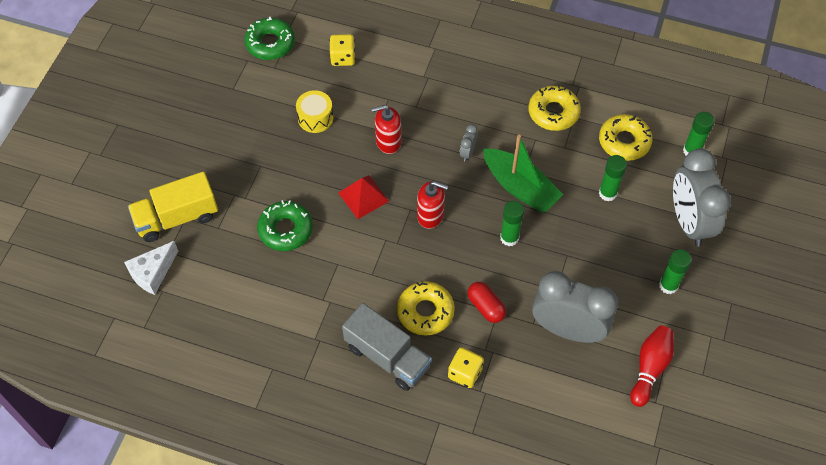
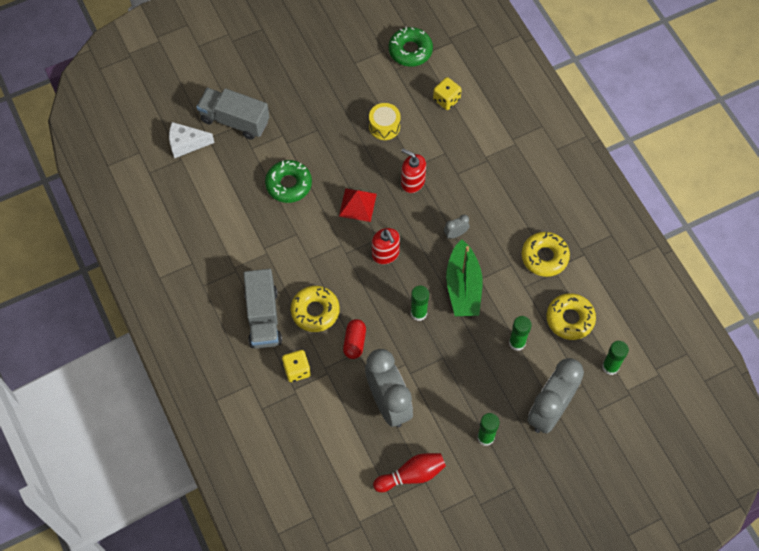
camera: 45 degrees right, 5 degrees up
(177, 218) = (234, 120): yellow truck -> grey truck

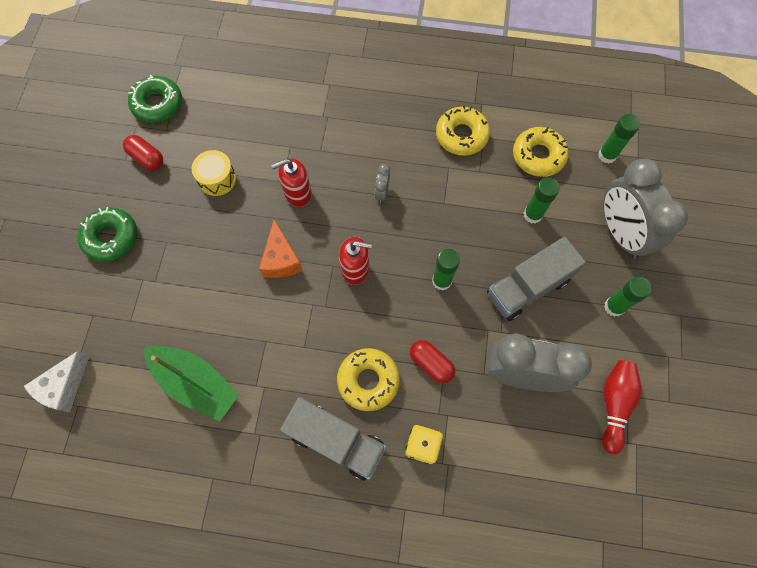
camera: 55 degrees left, 5 degrees up
(234, 120) = (83, 317): grey truck -> grey truck (527, 287)
(289, 184) = (204, 311): green donut -> green donut (111, 237)
(357, 205) = (281, 259): red pyramid -> orange cheese
(366, 74) = (147, 158): none -> red capsule
(446, 99) = (236, 108): yellow dice -> none
(463, 287) = (442, 222): green boat -> green boat (196, 383)

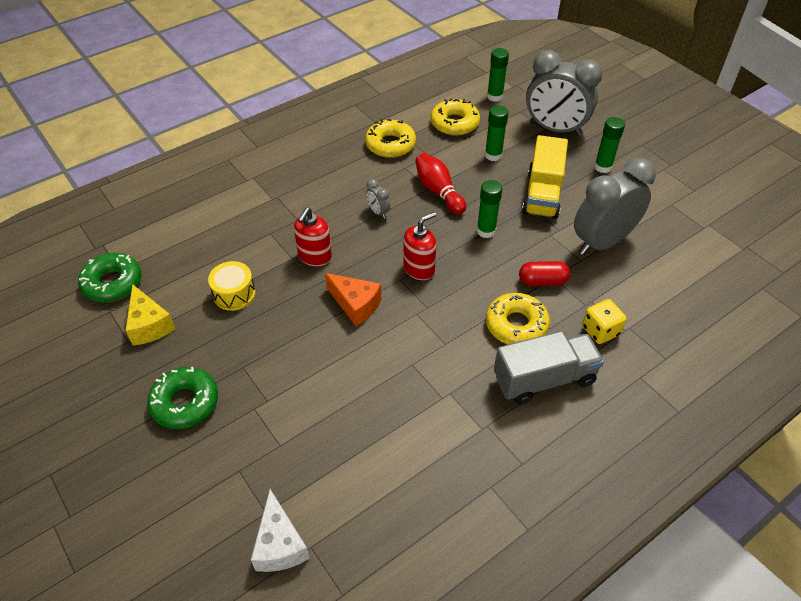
camera: 45 degrees left, 20 degrees down
(147, 158) = (149, 325): red capsule -> yellow cheese
(196, 383) = (394, 437): green boat -> none
(527, 287) = (542, 194): grey truck -> yellow truck
(614, 404) = (671, 214): red bowling pin -> red bowling pin (438, 191)

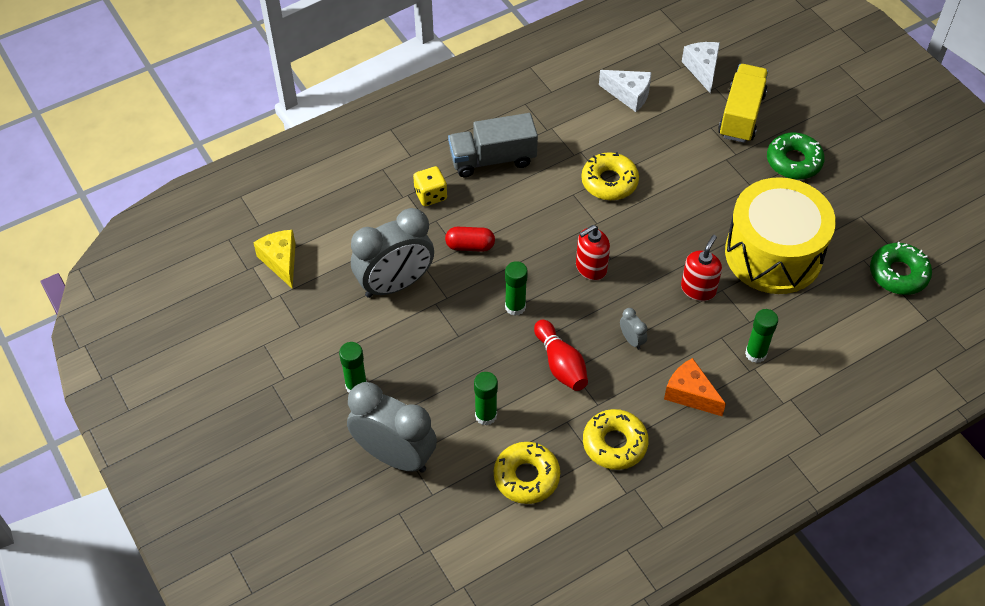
camera: 175 degrees left, 5 degrees up
(149, 325) = (846, 229): yellow cheese -> yellow cheese (281, 261)
(234, 294) = (773, 254): yellow drum -> yellow drum, size x2.38
(355, 305) = (654, 235): orange cheese -> orange cheese (690, 394)
(385, 489) = (629, 95): none -> white cheese
(495, 96) = (461, 528): green glue stick -> green glue stick (755, 354)
(516, 325) = (505, 205): yellow donut -> yellow donut (609, 182)
(542, 194) = (441, 351): yellow truck -> yellow truck (741, 115)

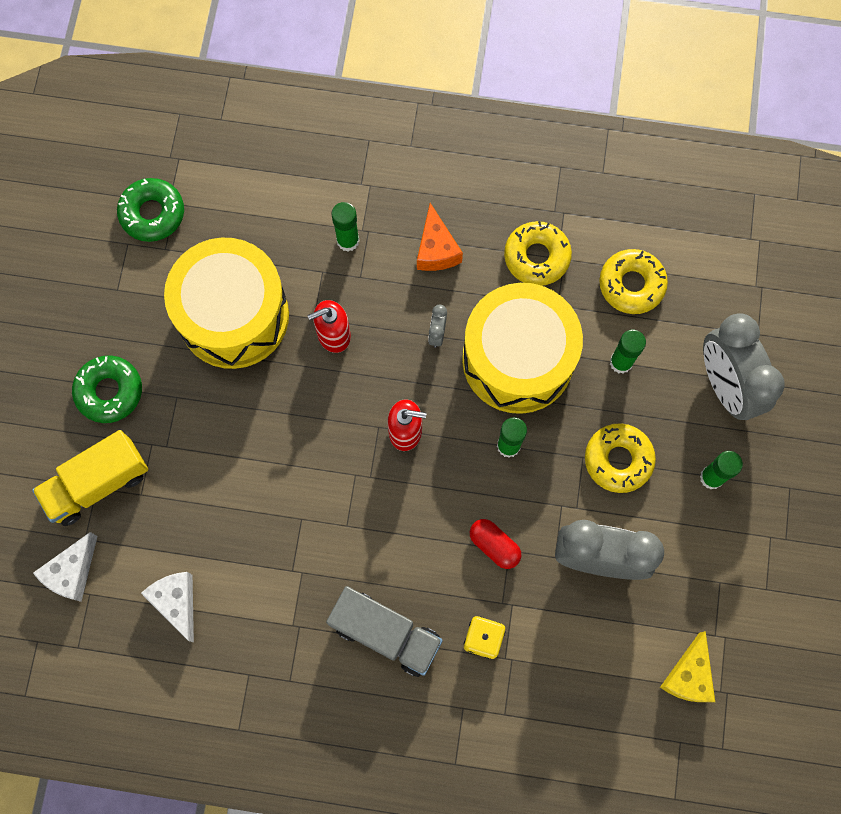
camera: 140 degrees left, 20 degrees up
(560, 364) = (517, 359): red bowling pin -> yellow drum
(609, 182) = (300, 511): yellow donut -> yellow donut (618, 460)

